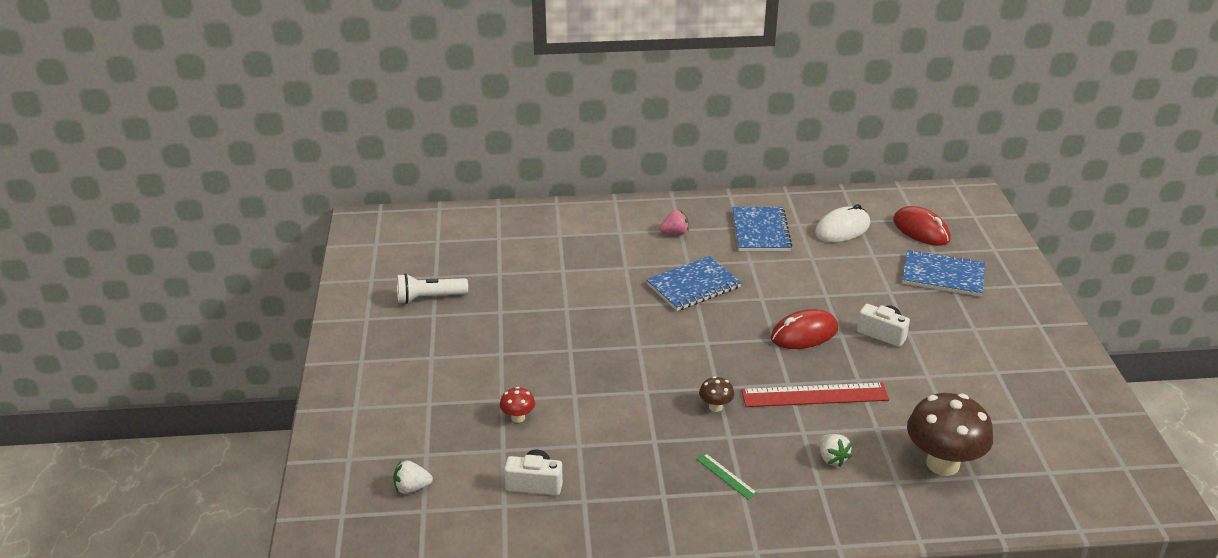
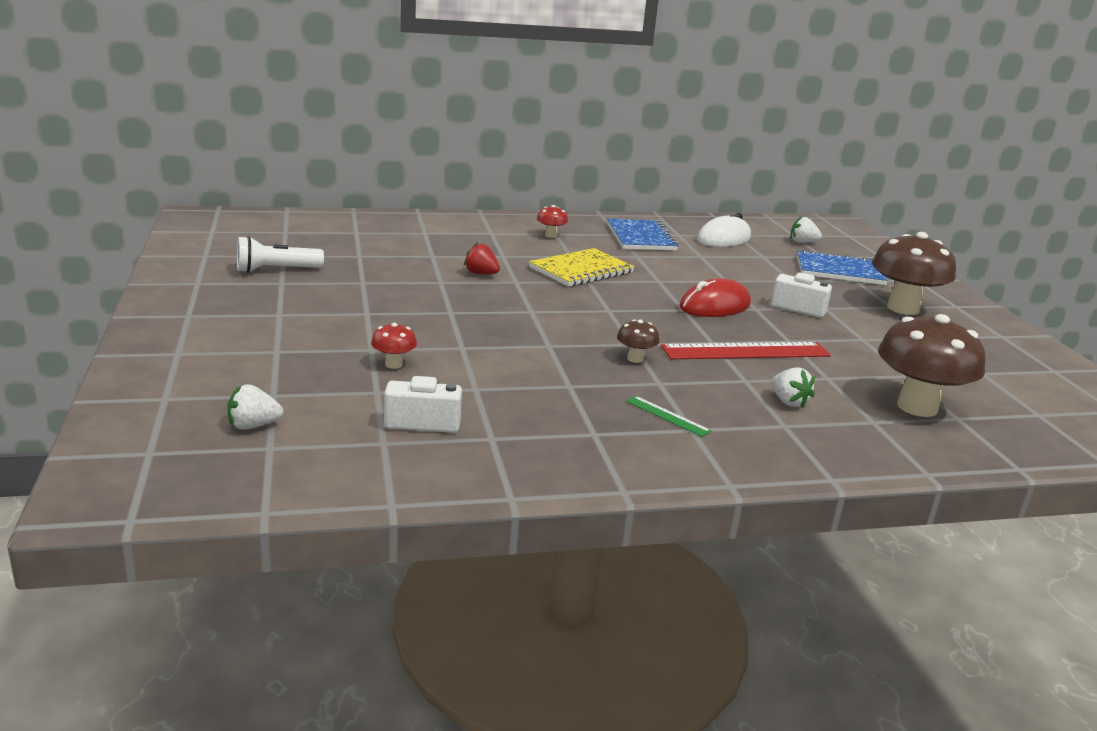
camera: 10 degrees left, 10 degrees down
(602, 295) = (481, 274): none -> red strawberry
(675, 233) = (551, 235): pink strawberry -> red mushroom
(693, 286) = (581, 270): blue notebook -> yellow notebook
(921, 230) = (802, 242): red mouse -> white strawberry
(984, 330) = (903, 308): none -> brown mushroom

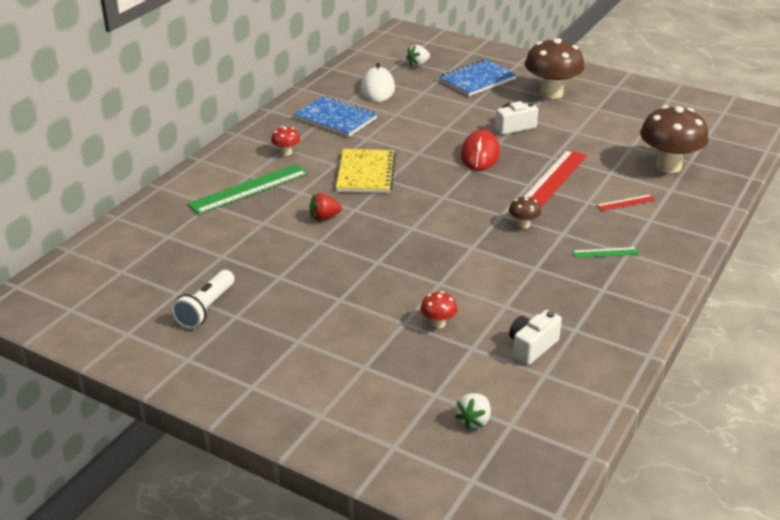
camera: 45 degrees left, 10 degrees up
(471, 238) = (249, 189): none -> green ruler
(788, 402) = (626, 203): white strawberry -> red ruler

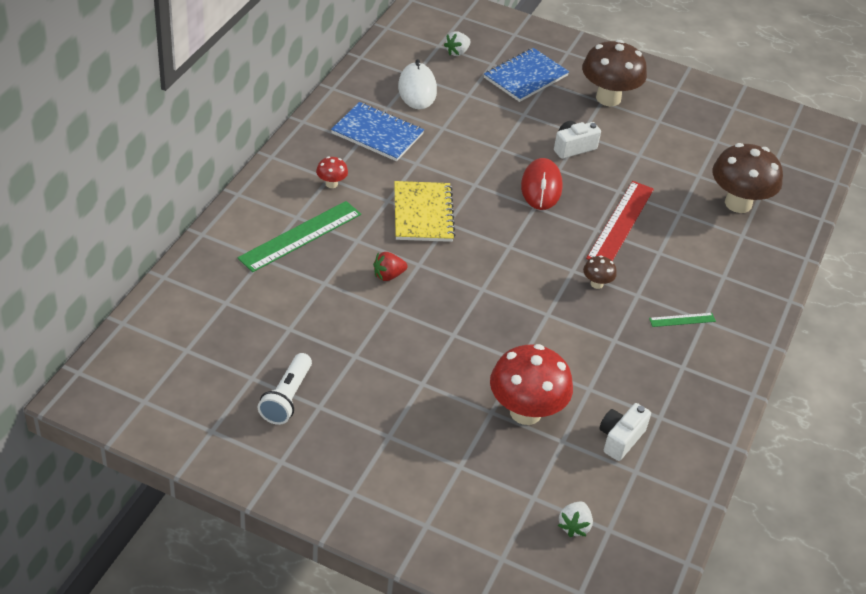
camera: 10 degrees left, 10 degrees up
(438, 323) = (525, 412): red mushroom -> red mushroom, size x2.24
(626, 203) = (698, 253): red ruler -> none

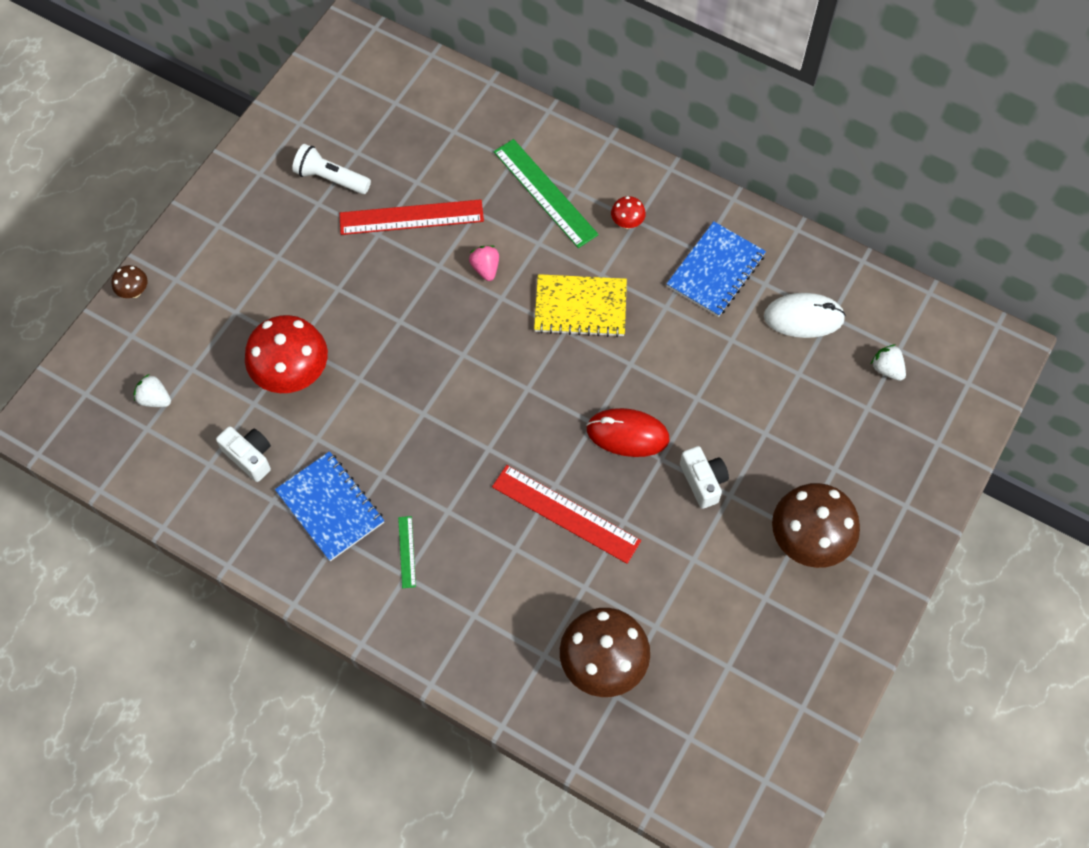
camera: 100 degrees right, 20 degrees up
(333, 331) = (411, 217): none -> red ruler
(388, 275) = (485, 268): red strawberry -> pink strawberry
(525, 77) = (843, 445): blue notebook -> blue notebook (330, 507)
(596, 284) = (466, 470): brown mushroom -> brown mushroom (134, 292)

